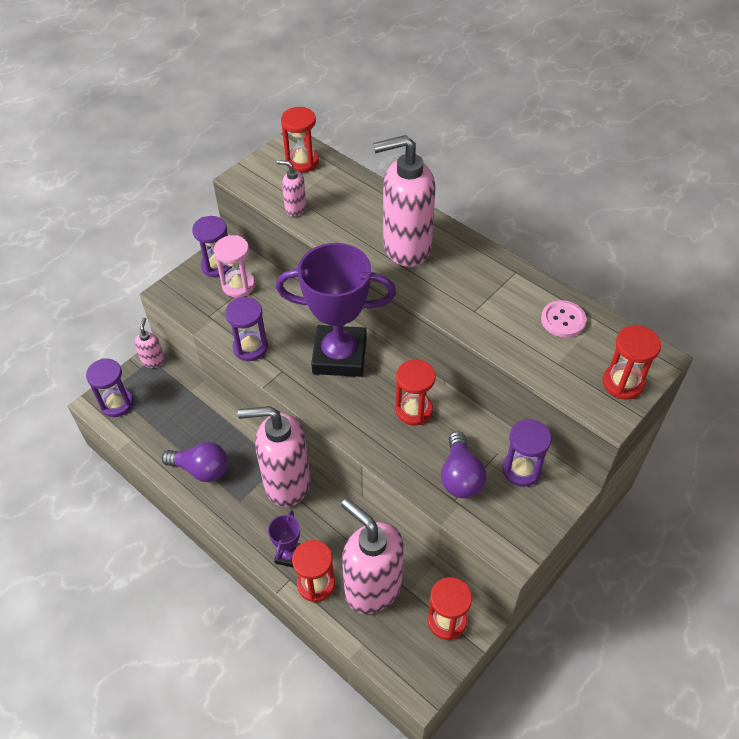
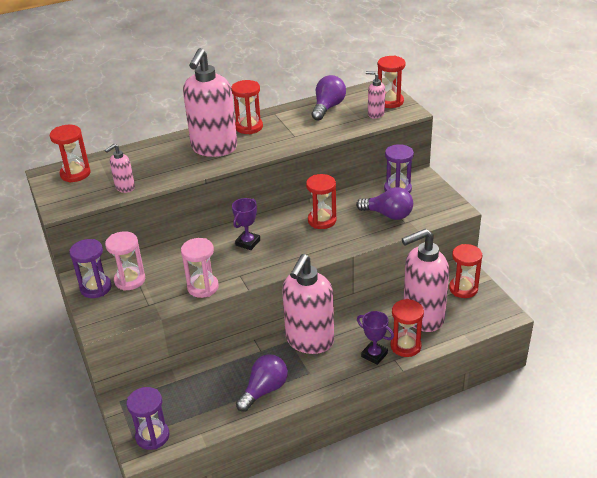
camera: 65 degrees left, 15 degrees down
(153, 361) = (122, 399): pink soap dispenser -> pink soap dispenser (375, 114)
(250, 347) = (203, 287): purple hourglass -> pink hourglass
(339, 356) = (248, 243): purple trophy -> purple trophy, size x0.44
(469, 260) = (249, 127): none -> red hourglass
(563, 320) = (328, 107): pink button -> purple light bulb

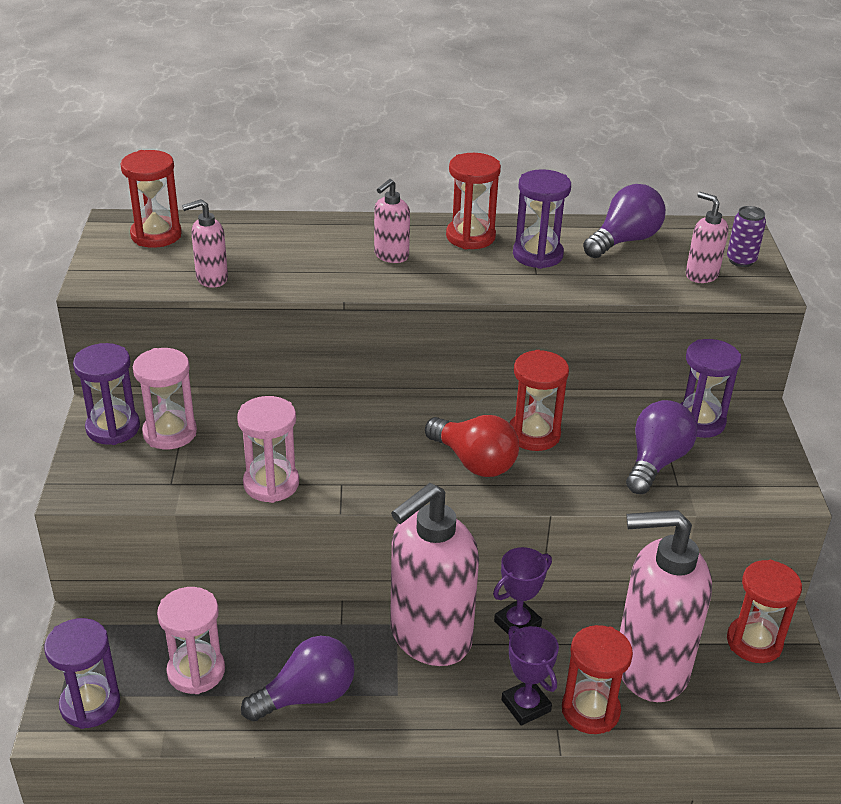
camera: 20 degrees right, 0 degrees up
(199, 400) = (196, 671): none -> pink hourglass
(214, 148) = (391, 256): pink soap dispenser -> pink soap dispenser, size x0.45
(248, 243) = (389, 432): purple trophy -> purple trophy (517, 624)
(289, 127) = (537, 255): none -> purple hourglass
(300, 243) = (474, 462): none -> red light bulb
(388, 215) = (656, 462): purple light bulb -> purple light bulb turned 105 degrees counterclockwise
(390, 102) = (741, 260): red hourglass -> purple can

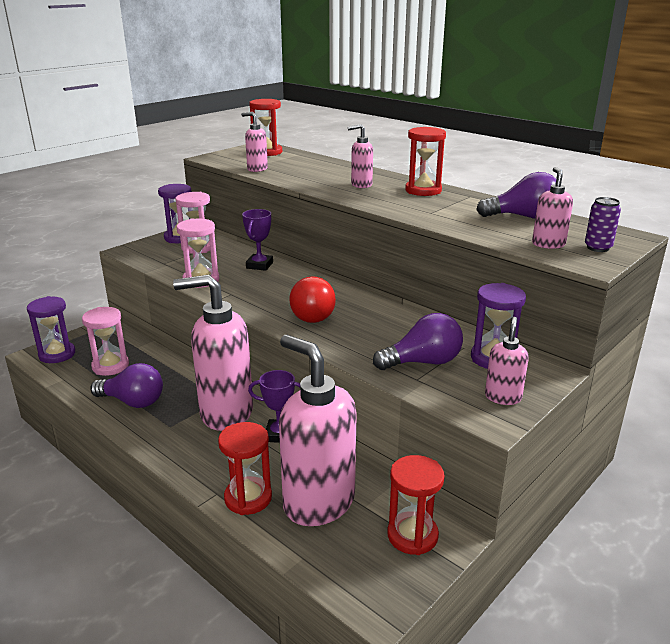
camera: 45 degrees right, 10 degrees down
(526, 705) = (219, 472): purple trophy -> purple trophy (259, 265)
(534, 434) = (369, 318): red hourglass -> none
(537, 255) = (448, 206): purple hourglass -> none
(762, 462) = (503, 397): none -> pink soap dispenser

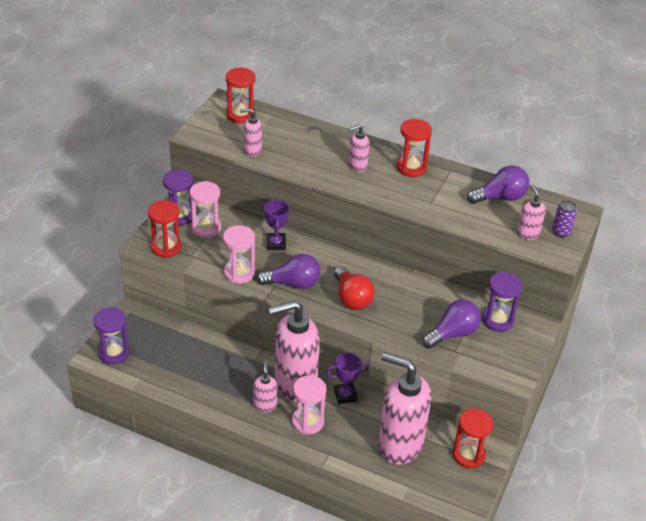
camera: 20 degrees left, 15 degrees up
(110, 366) = (170, 356): pink hourglass -> pink hourglass (308, 422)
(133, 402) = (215, 389): purple light bulb -> purple light bulb (293, 283)
(248, 498) = (352, 452): red hourglass -> red hourglass (166, 247)
(503, 397) = (514, 356): pink soap dispenser -> pink soap dispenser (265, 405)

